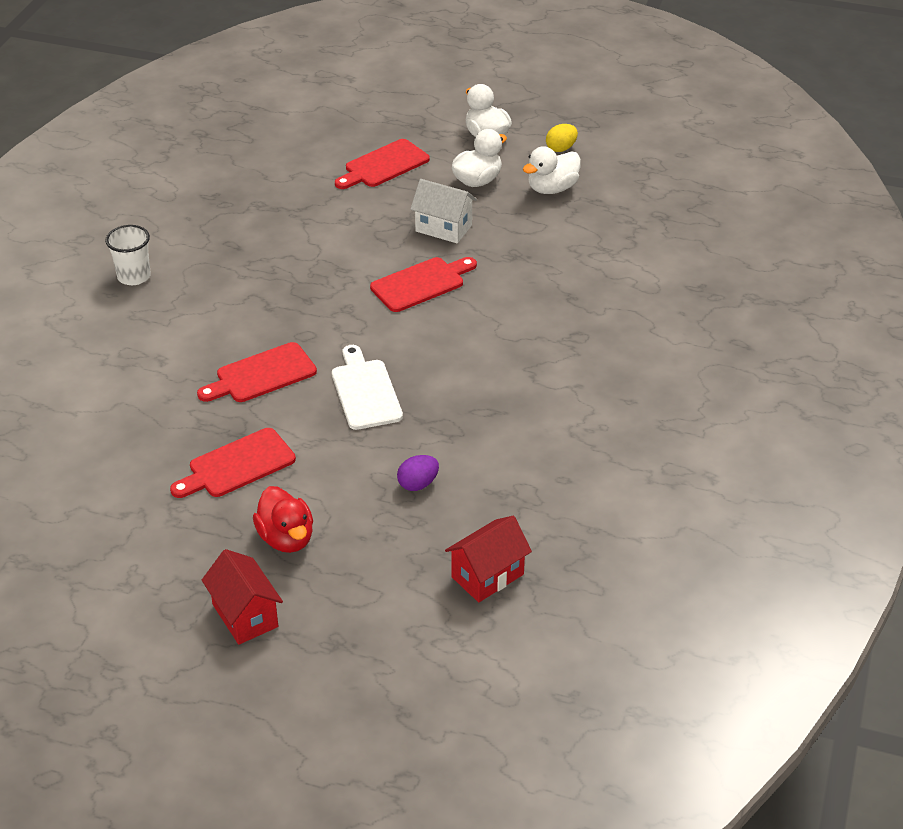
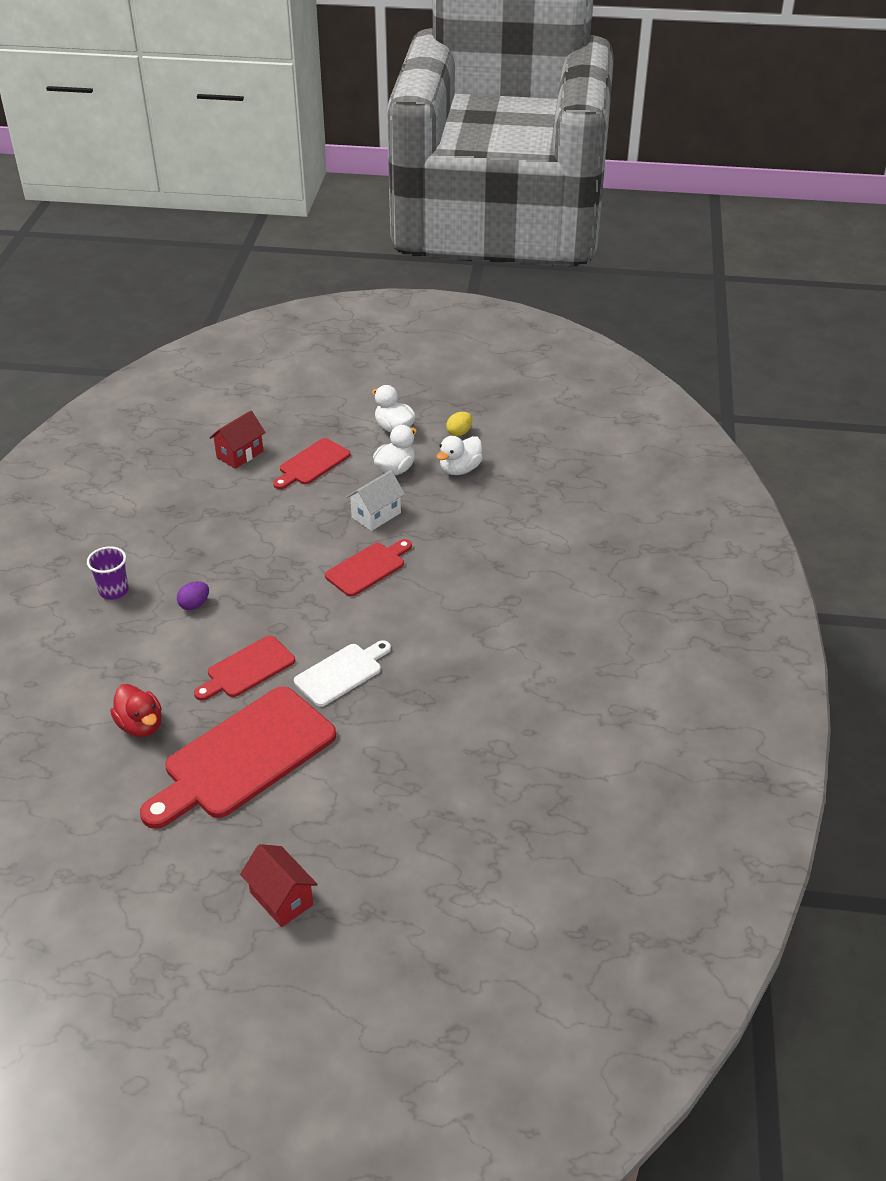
camera: 10 degrees left, 0 degrees up
(134, 276) = (114, 591): white cup -> purple cup
(237, 465) = (244, 757): red cutting board -> red cutting board, size x1.85
(286, 538) = (302, 820): red duck -> red duck (141, 725)
(365, 391) = (341, 673): white cutting board -> white cutting board turned 75 degrees clockwise
(418, 484) = (406, 753): purple egg -> purple egg (194, 605)
(443, 228) = (376, 515): white house -> white house turned 60 degrees counterclockwise
(487, 576) = (485, 830): red house -> red house (240, 454)

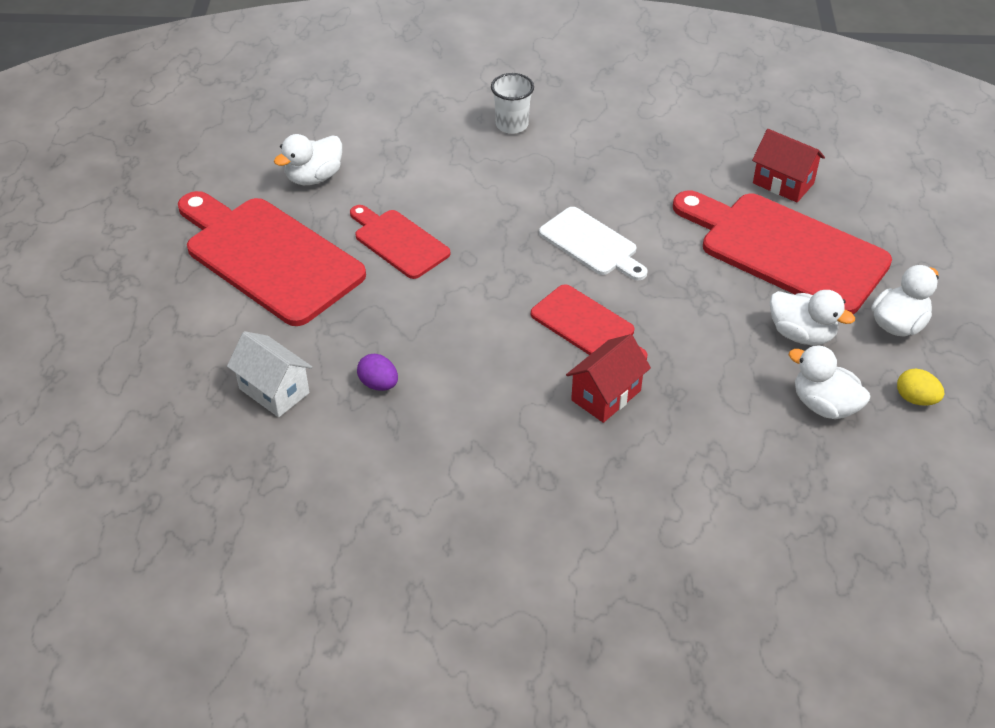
camera: 85 degrees right, 5 degrees up
(114, 591) = (512, 125): purple cup -> white cup
(141, 725) = (314, 177): red duck -> white duck
(194, 605) = (498, 187): purple egg -> purple egg (378, 384)
(281, 898) = (80, 309): red house -> red house (606, 395)
(312, 464) = (785, 250): red cutting board -> red cutting board, size x1.85
(341, 673) = (396, 320): white cutting board -> white cutting board (591, 244)
(376, 515) = (694, 323): white house -> white house (274, 391)

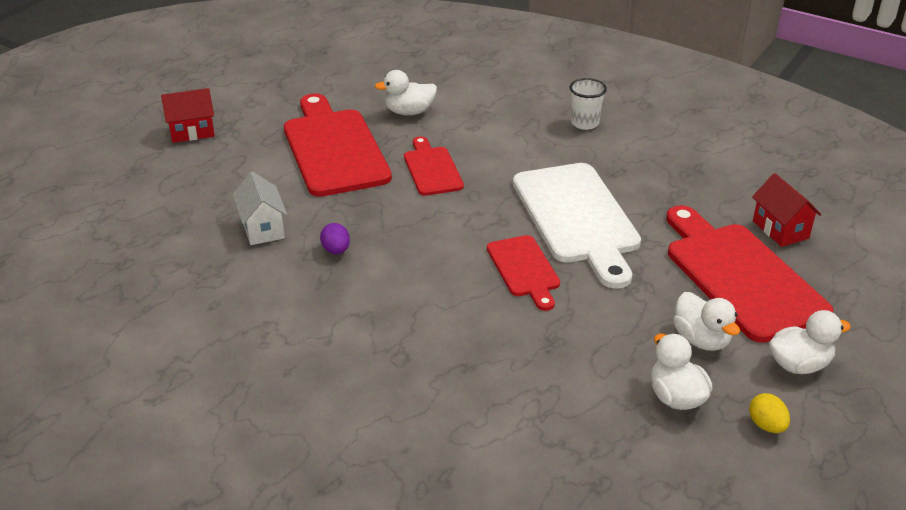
camera: 30 degrees right, 10 degrees down
(591, 244) = (577, 218): white cutting board -> white cutting board, size x1.85
(606, 395) = (497, 320): red house -> red house (192, 132)

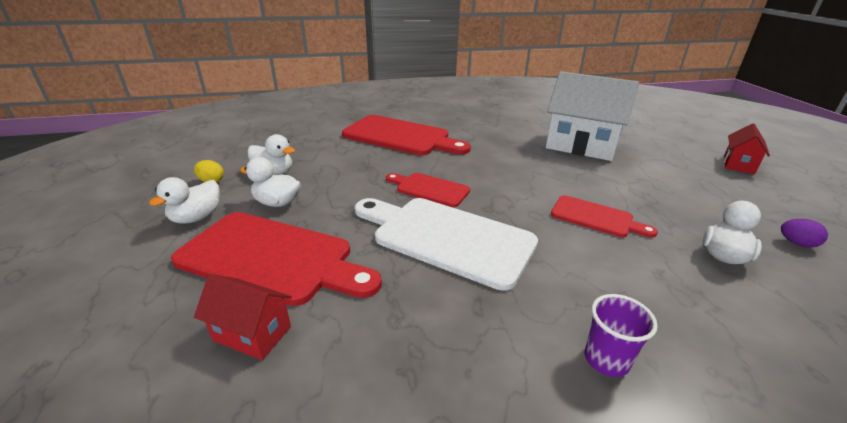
camera: 135 degrees right, 5 degrees down
(262, 228) = (581, 146): white house -> white house, size x1.99
(334, 149) = (669, 196): red cutting board -> red cutting board (400, 137)
(336, 250) = (532, 153): purple egg -> purple egg (797, 243)
(585, 123) = (606, 360): white cup -> purple cup

